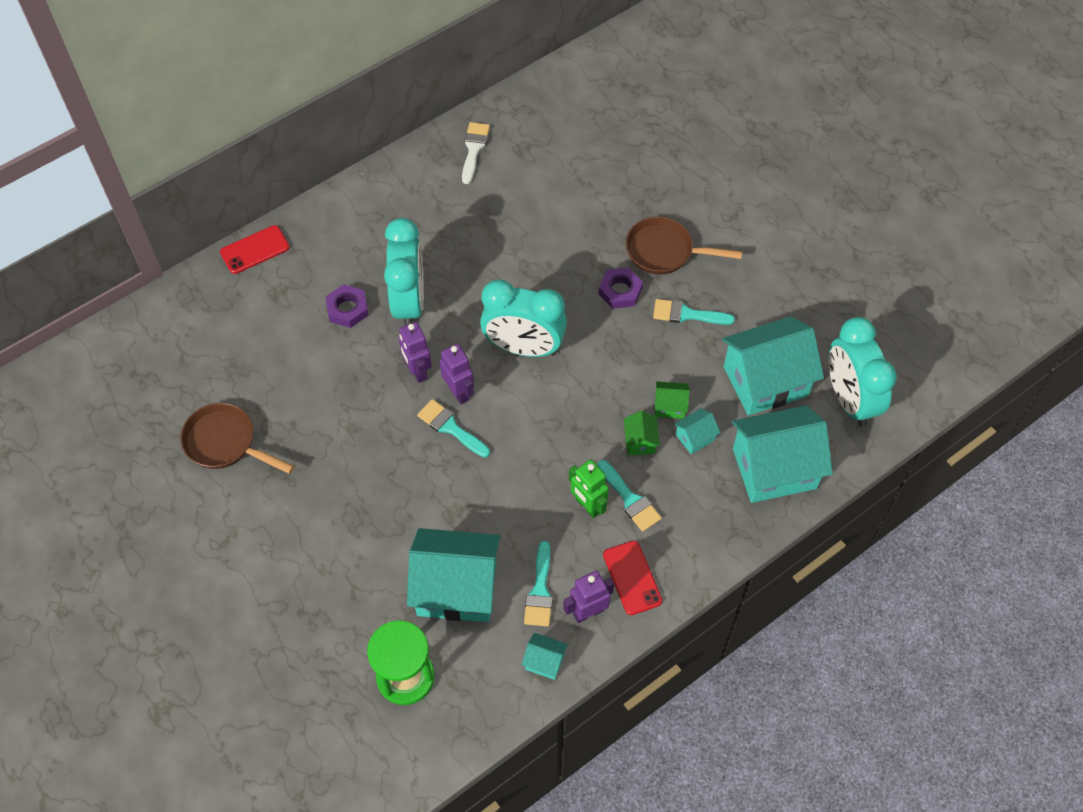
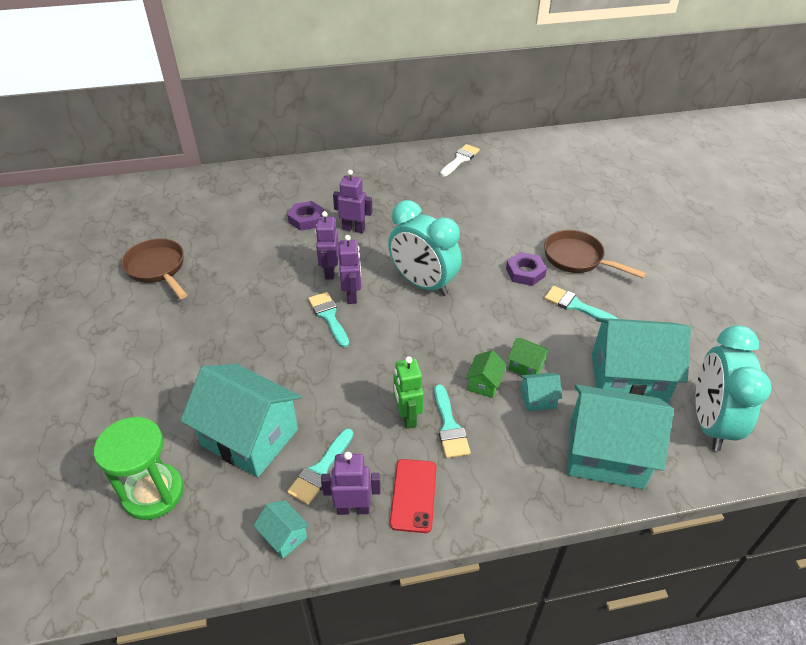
camera: 25 degrees right, 15 degrees down
(255, 250) = (269, 169): red phone -> none
(409, 302) = (353, 229): turquoise clock -> purple robot

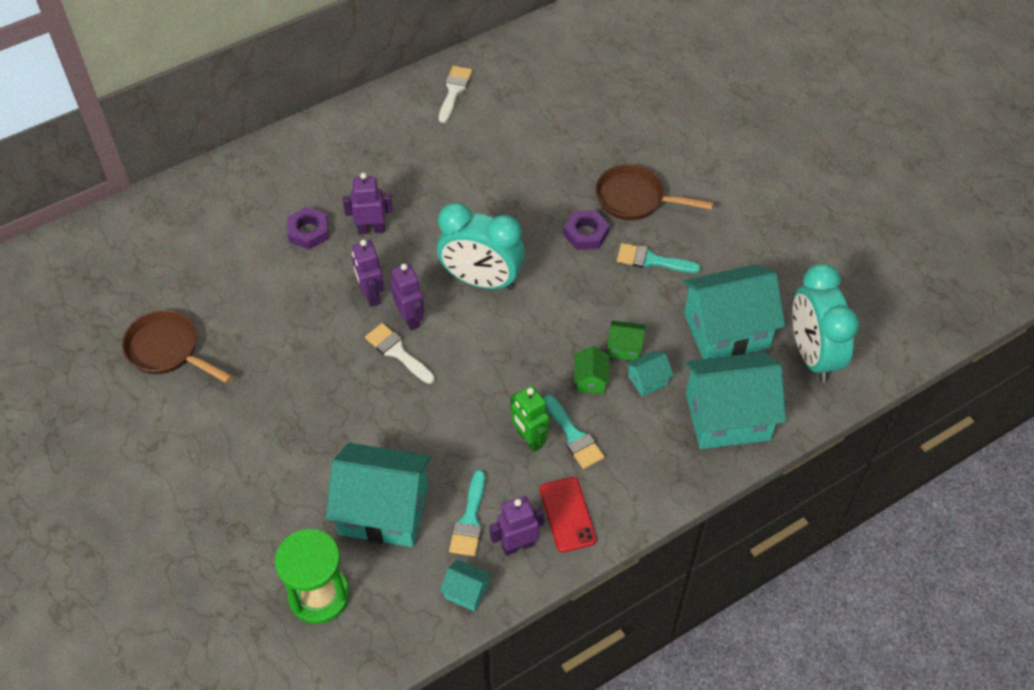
camera: 20 degrees left, 10 degrees up
(329, 316) = (397, 352): turquoise brush -> white brush

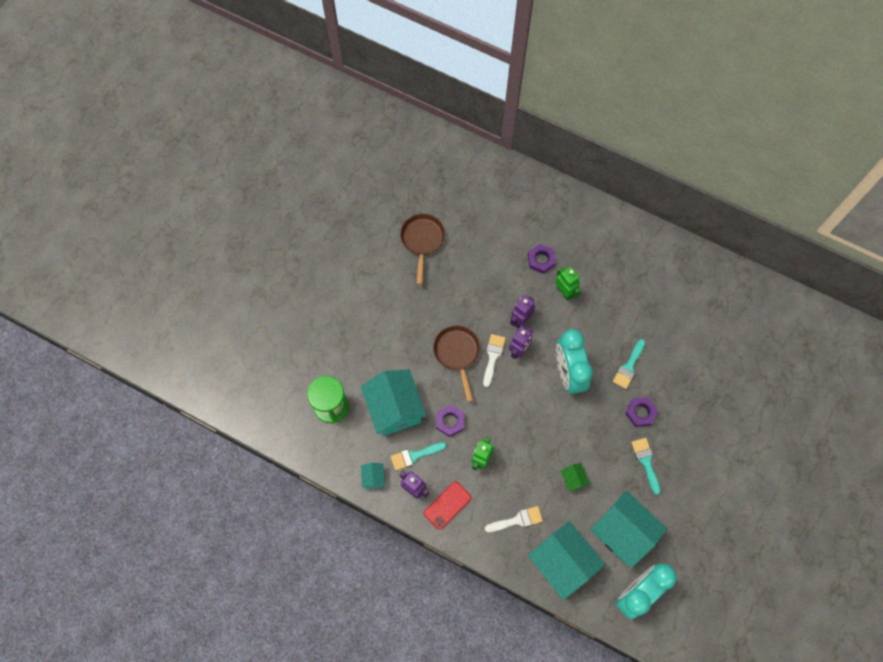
camera: 60 degrees right, 15 degrees up
(371, 229) = (564, 292): purple robot -> green robot
(451, 450) = (450, 421): none -> purple nut
(454, 91) = (697, 275): white brush -> white brush (517, 520)
(574, 436) = (497, 482): turquoise brush -> turquoise brush (628, 366)
(590, 380) = (539, 471): green house -> none
(635, 199) = (686, 428): brown pan -> brown pan (457, 354)
(648, 380) = (559, 504): turquoise house -> none

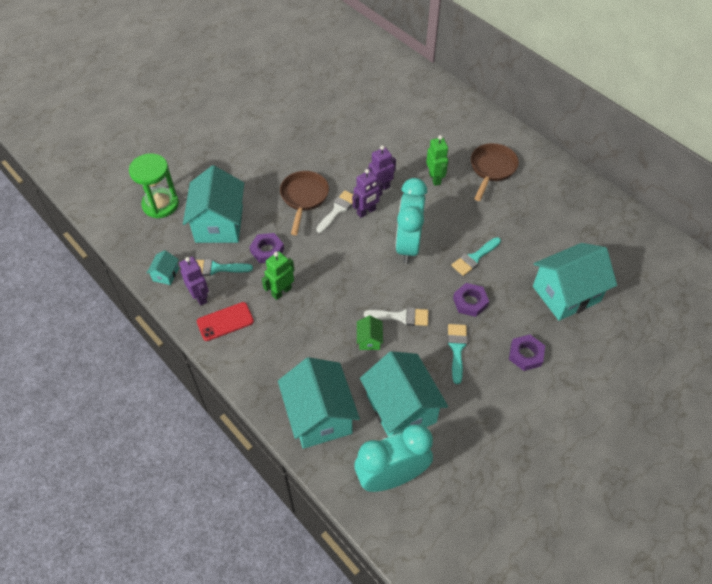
camera: 20 degrees right, 15 degrees down
(422, 241) = (317, 105): brown pan -> brown pan (491, 169)
(517, 520) = (291, 359): white brush -> white brush (401, 317)
(541, 260) = (423, 148): purple nut -> purple nut (526, 354)
(714, 377) = (566, 294): none -> turquoise house

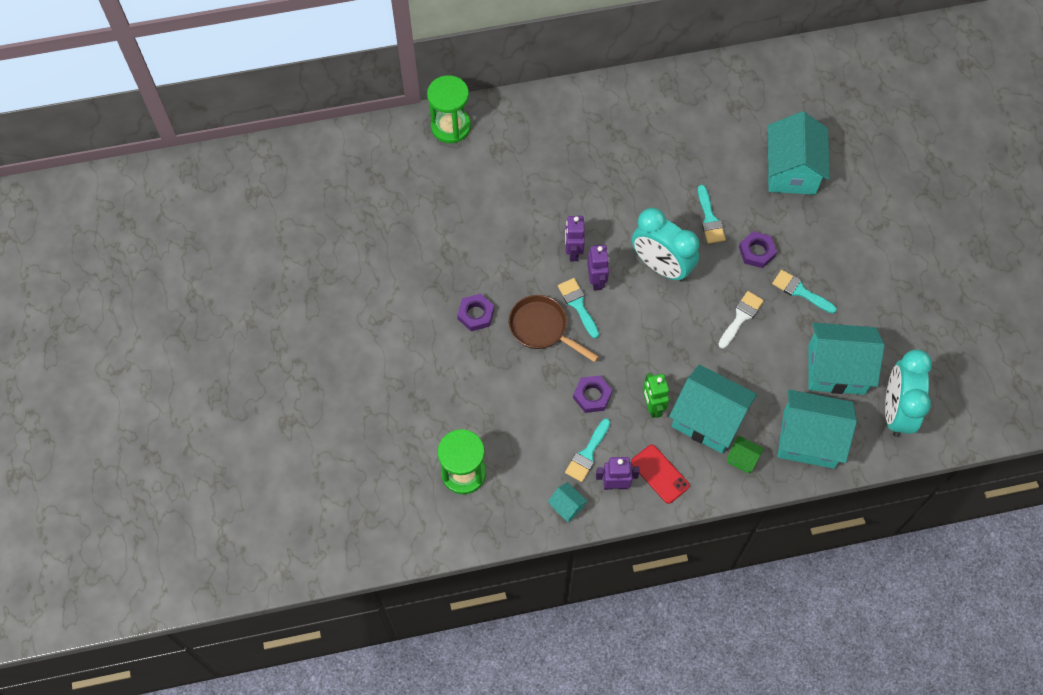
camera: 60 degrees left, 10 degrees up
(219, 224) = (528, 426): turquoise house -> turquoise house (708, 419)
(225, 321) = (660, 474): red phone -> red phone turned 45 degrees counterclockwise
(338, 210) = (578, 305): white brush -> turquoise brush
(369, 340) = (751, 357): green house -> green house (742, 459)
(427, 84) = (450, 126): none -> green hourglass
(435, 178) = (591, 196): green robot -> none
(491, 169) = (610, 139): brown pan -> none
(526, 354) = (835, 241): purple nut -> purple nut (476, 314)

